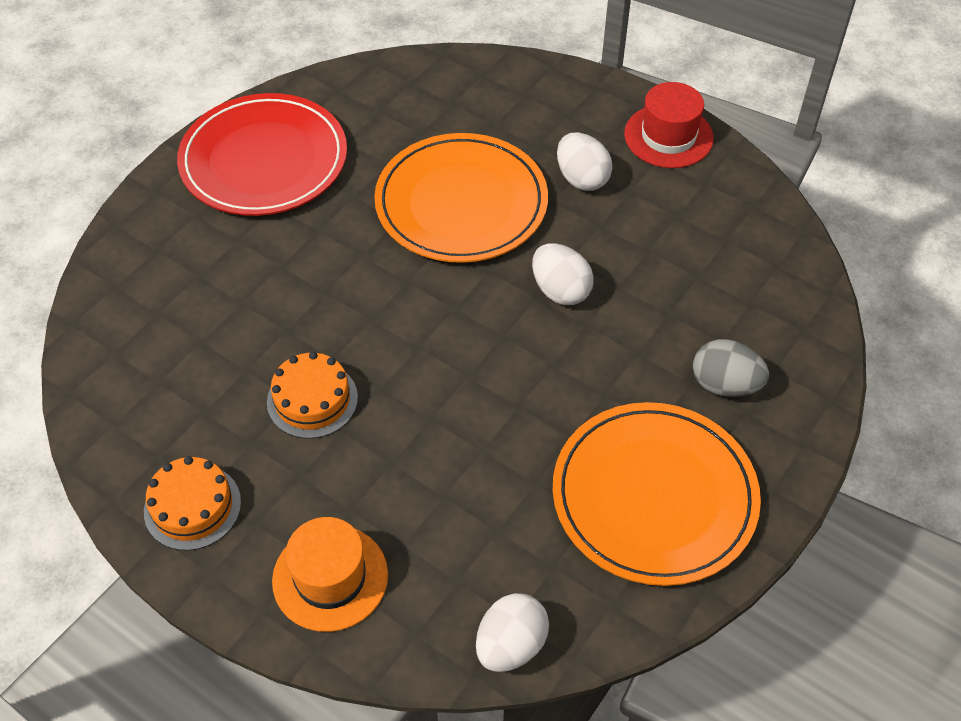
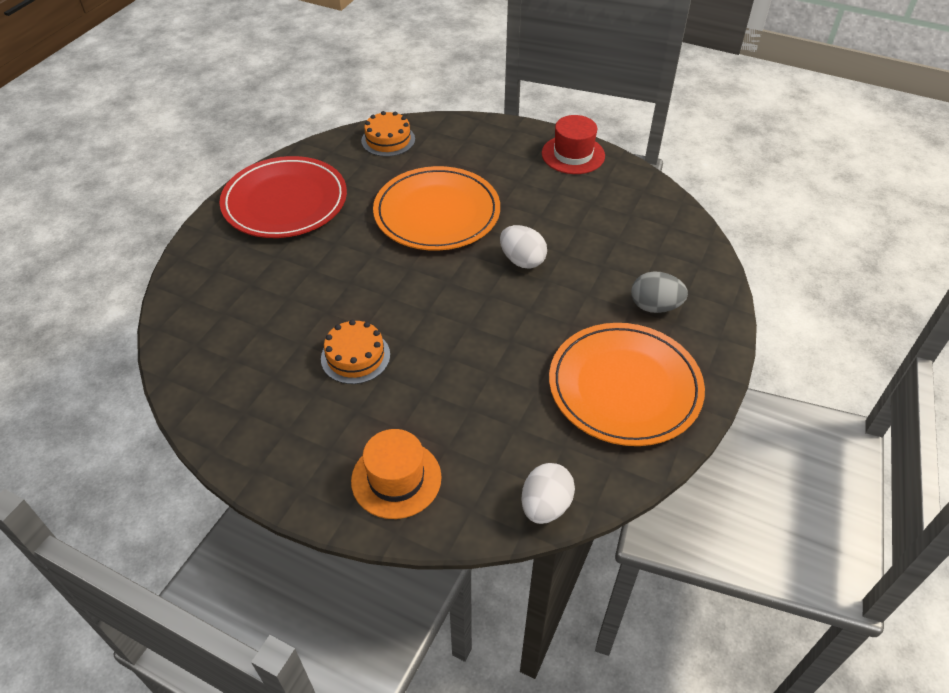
camera: 10 degrees left, 5 degrees down
(192, 507) = (277, 444): orange cake -> orange cake (388, 140)
(582, 178) = (519, 187): white egg -> none

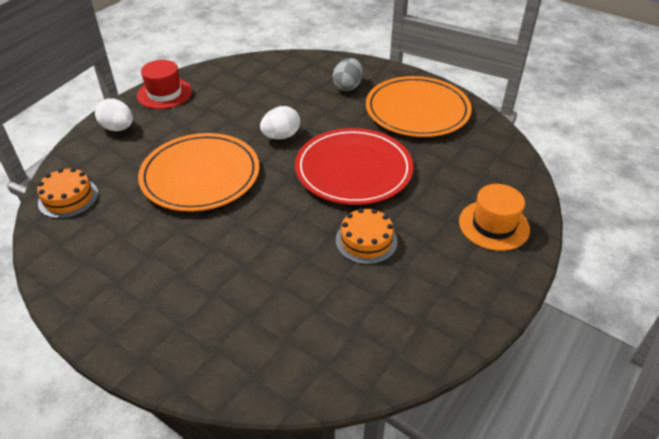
camera: 80 degrees left, 5 degrees down
(285, 202) = (125, 285): red plate -> red plate (353, 170)
(545, 506) = (513, 157): white egg -> white egg (118, 128)

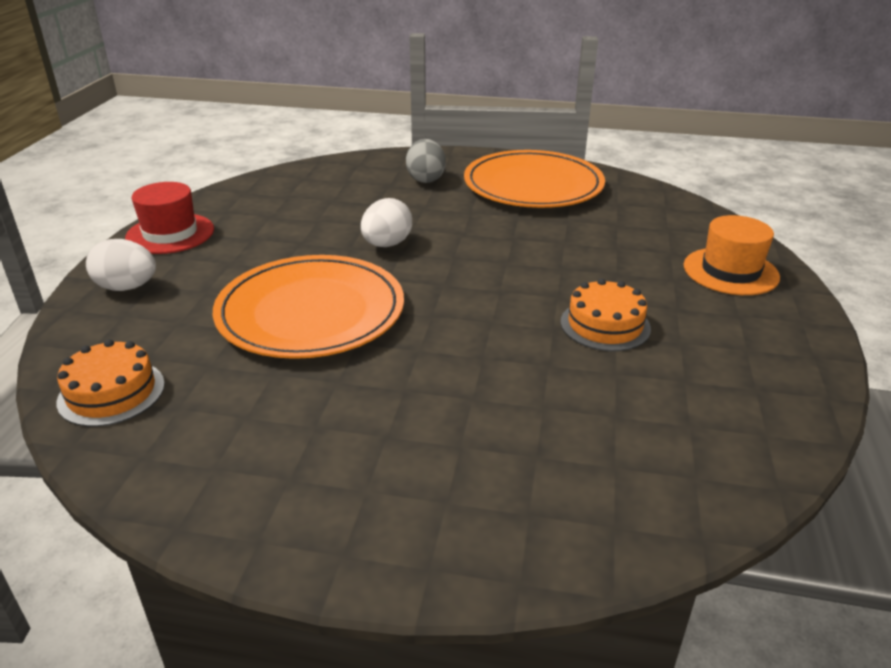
camera: 25 degrees left, 10 degrees down
(353, 170) = (515, 257): red plate -> none

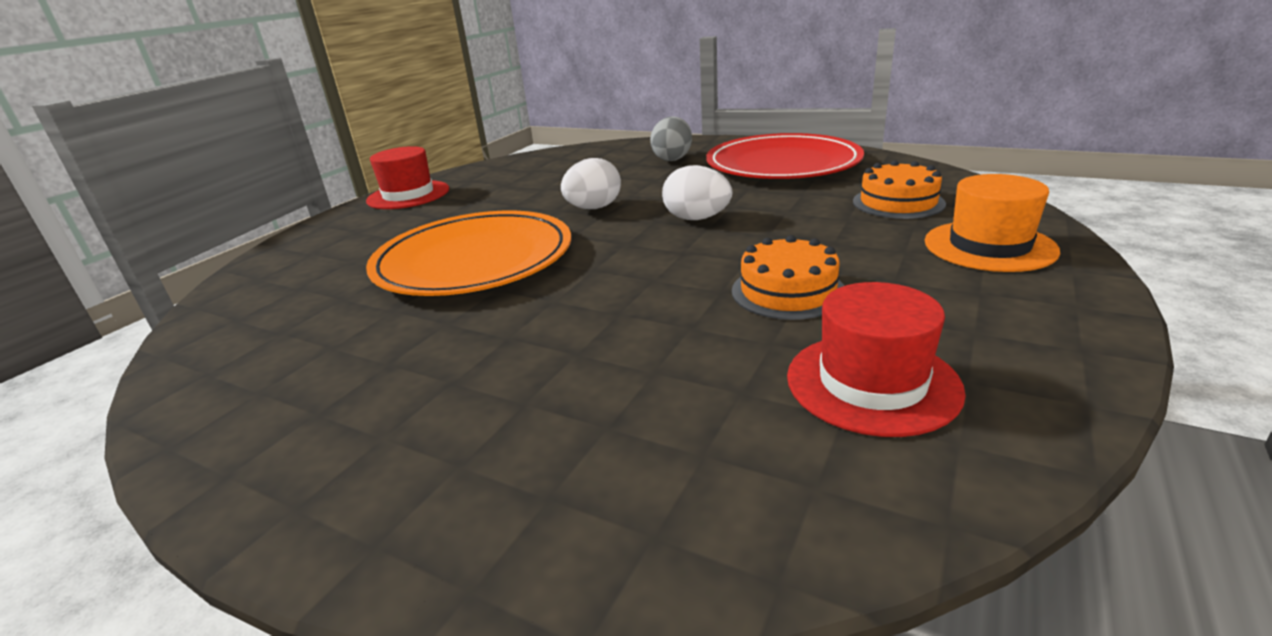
camera: 20 degrees right, 5 degrees down
(111, 392) = (240, 314): orange cake -> orange cake (898, 202)
(127, 287) = (335, 232): white egg -> white egg (697, 219)
(533, 185) = (782, 164): orange plate -> red plate
(698, 398) = (872, 383): none -> red hat

